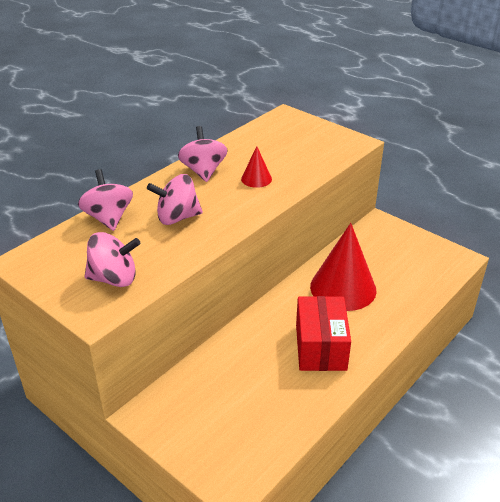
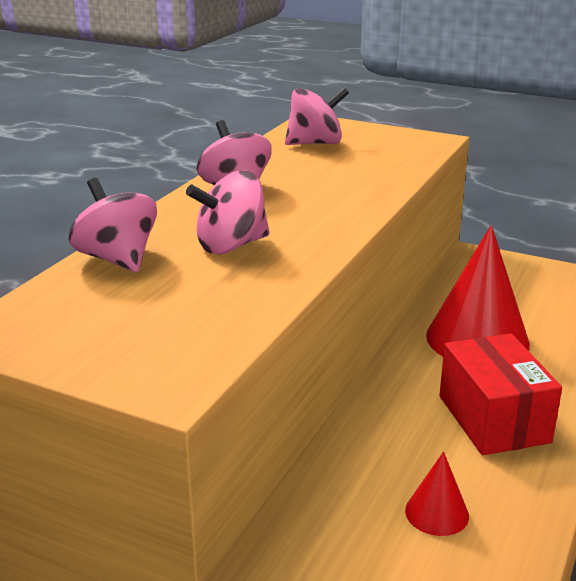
camera: 15 degrees left, 10 degrees down
(114, 278) = (175, 333): pink spinning top -> pink spinning top (315, 143)
(256, 179) = (322, 190): red cone -> red cone (437, 513)

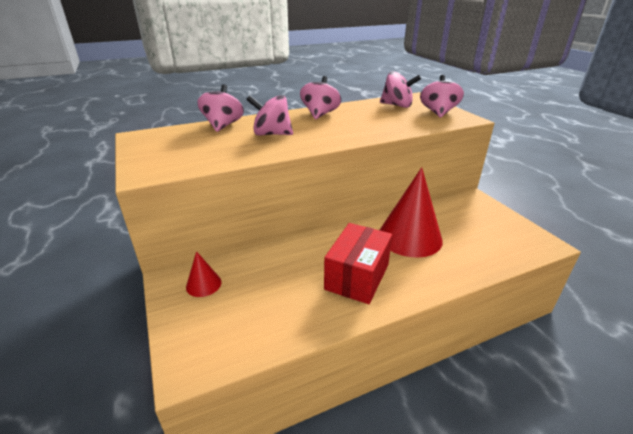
camera: 40 degrees right, 5 degrees up
(387, 140) = (438, 113): none -> pink spinning top
(437, 513) = (263, 301): red cone -> red cone (203, 284)

